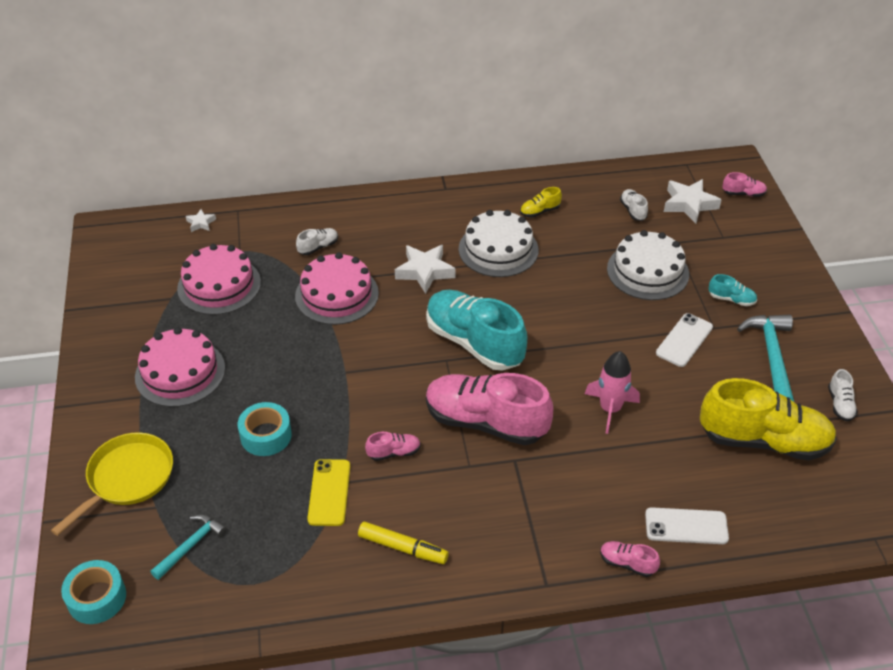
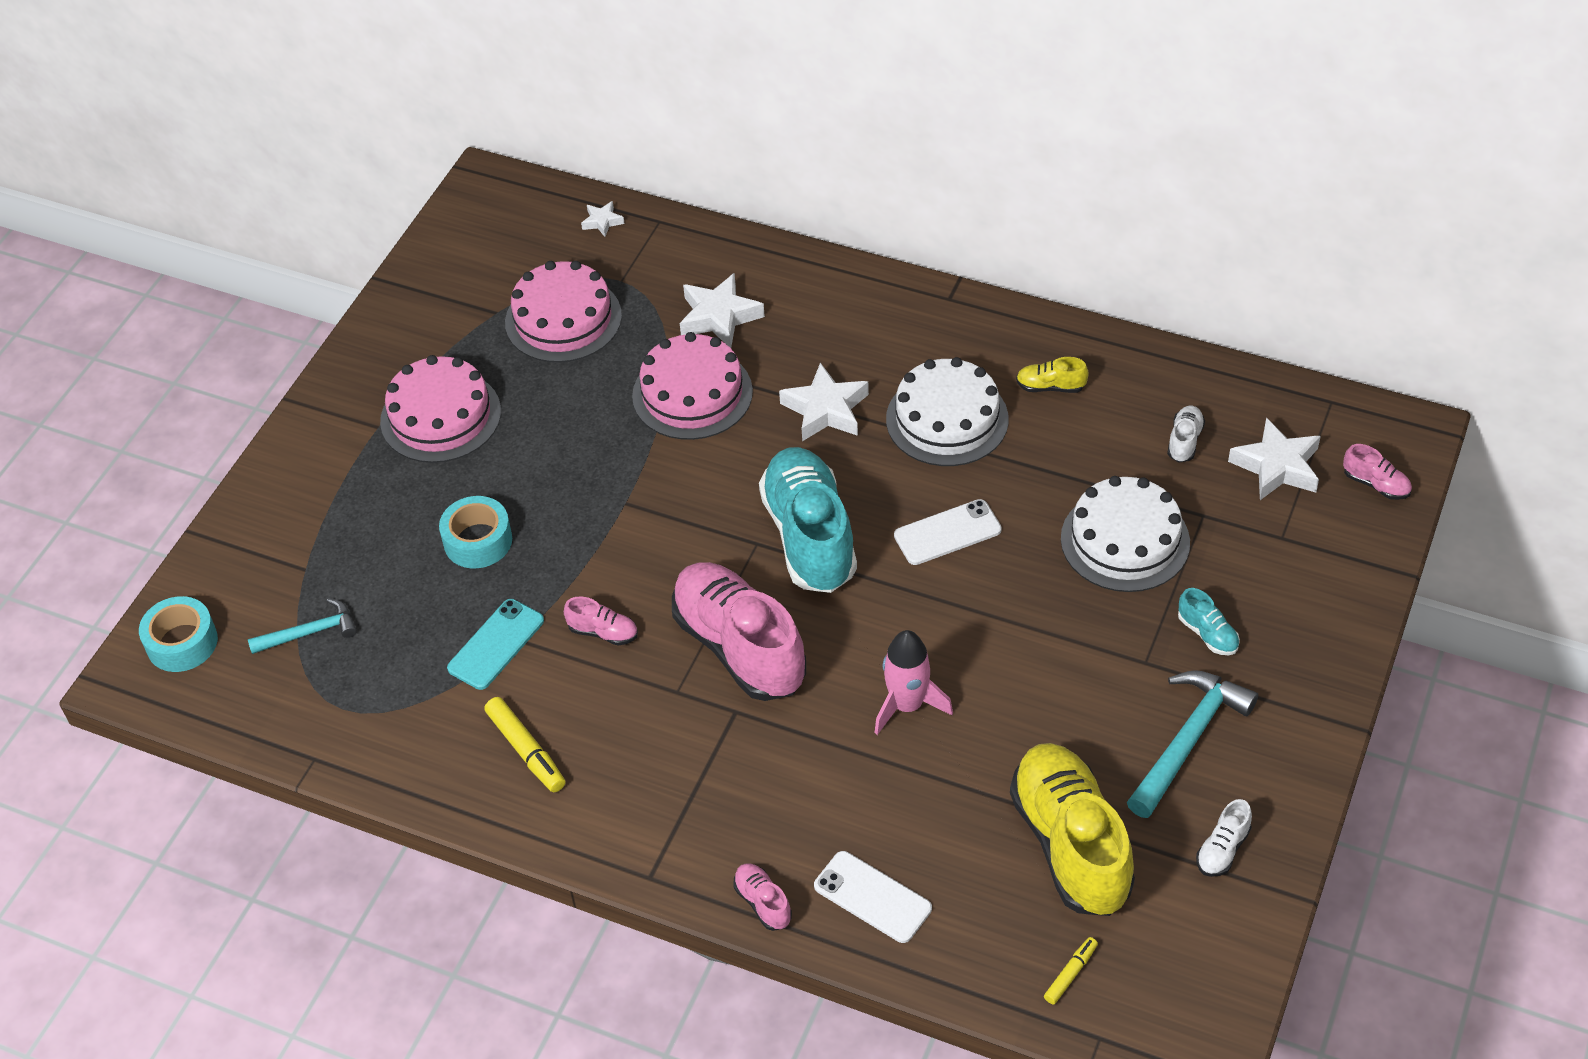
camera: 35 degrees right, 5 degrees up
(127, 478) = (300, 521): yellow pan -> none
(318, 247) = (719, 317): white shoe -> white star
(329, 492) = (496, 644): yellow phone -> turquoise phone
(684, 340) = (1087, 660): white phone -> white phone (947, 533)
(763, 441) = (1070, 844): yellow shoe -> yellow shoe turned 150 degrees counterclockwise
(828, 511) = (1070, 974): none -> yellow marker

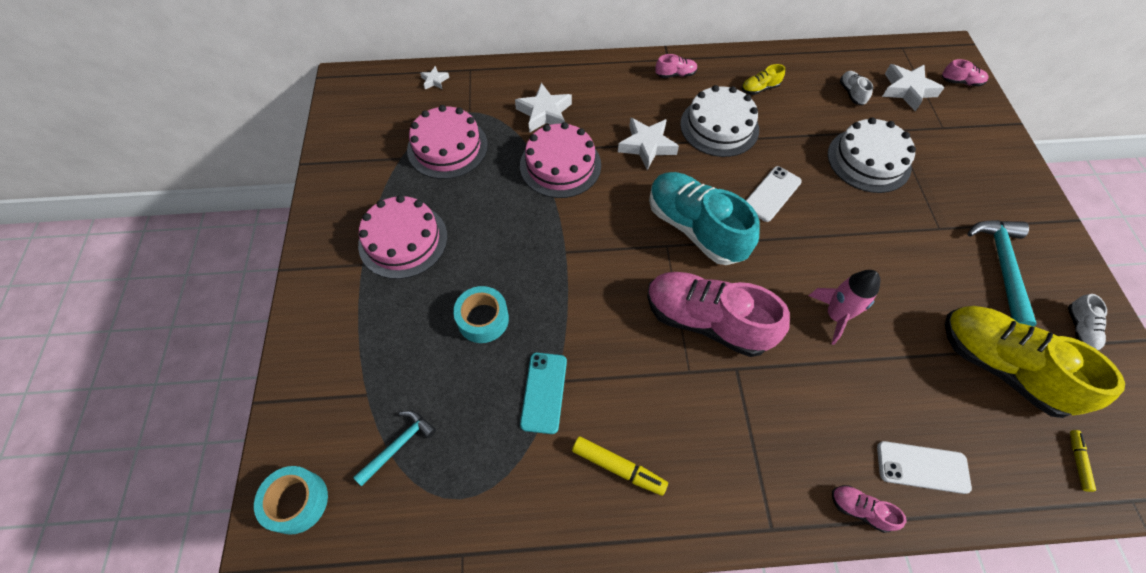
camera: 30 degrees left, 10 degrees up
(603, 632) = (611, 350): pink shoe -> pink shoe (675, 74)
(1207, 634) = (955, 197): turquoise shoe -> none

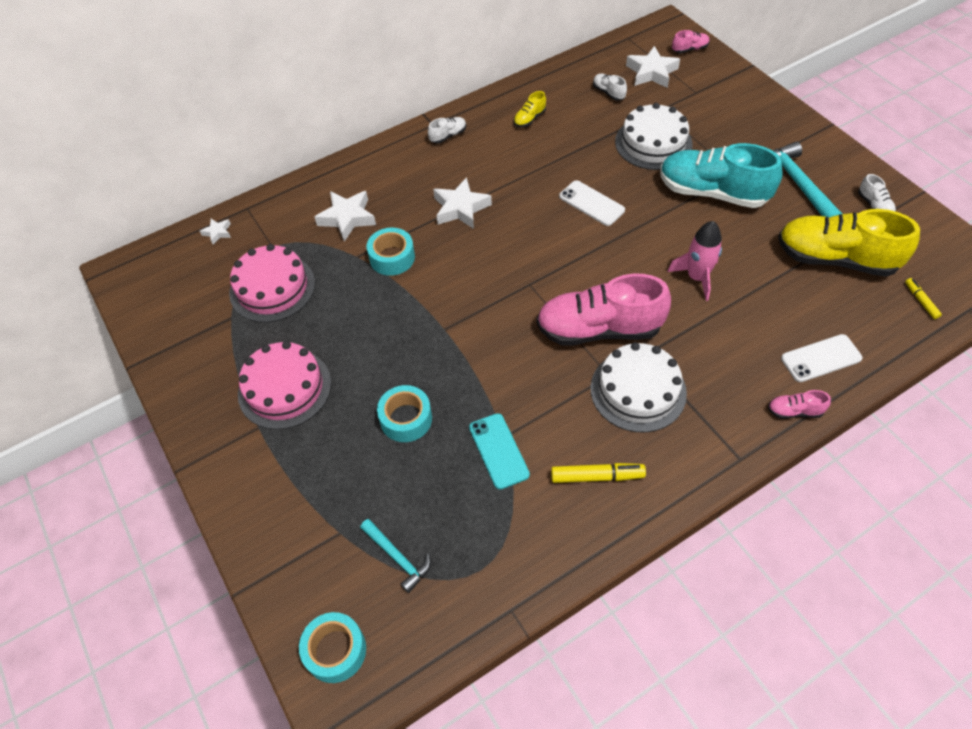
camera: 25 degrees left, 5 degrees down
(398, 445) = (398, 557): turquoise hammer -> turquoise hammer turned 120 degrees clockwise
(560, 165) = (392, 258): pink cake -> turquoise tape
(675, 74) = (448, 136): pink shoe -> white shoe
(695, 228) = (544, 259): turquoise shoe -> turquoise shoe (712, 192)
(719, 126) = (514, 165): white cake -> white cake (638, 390)
(772, 194) = (591, 203): white phone -> white phone turned 60 degrees counterclockwise

